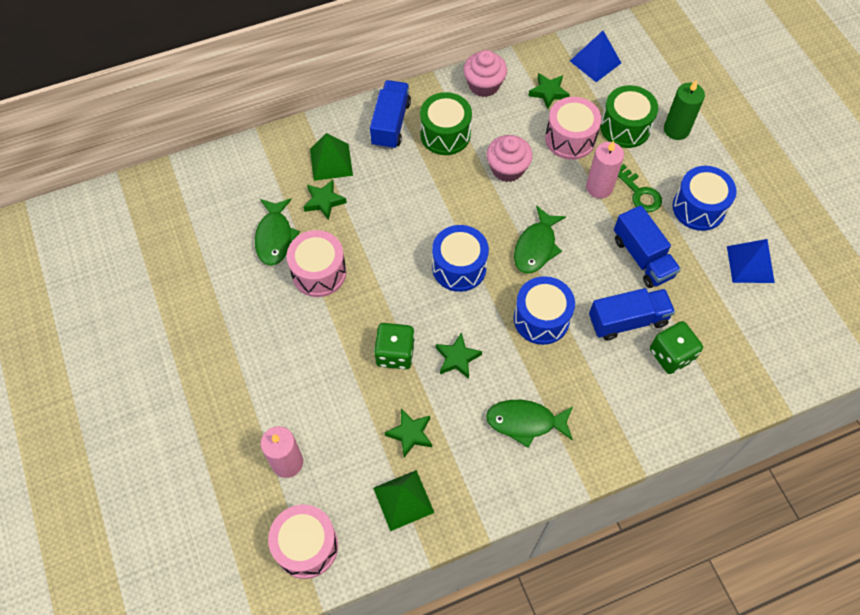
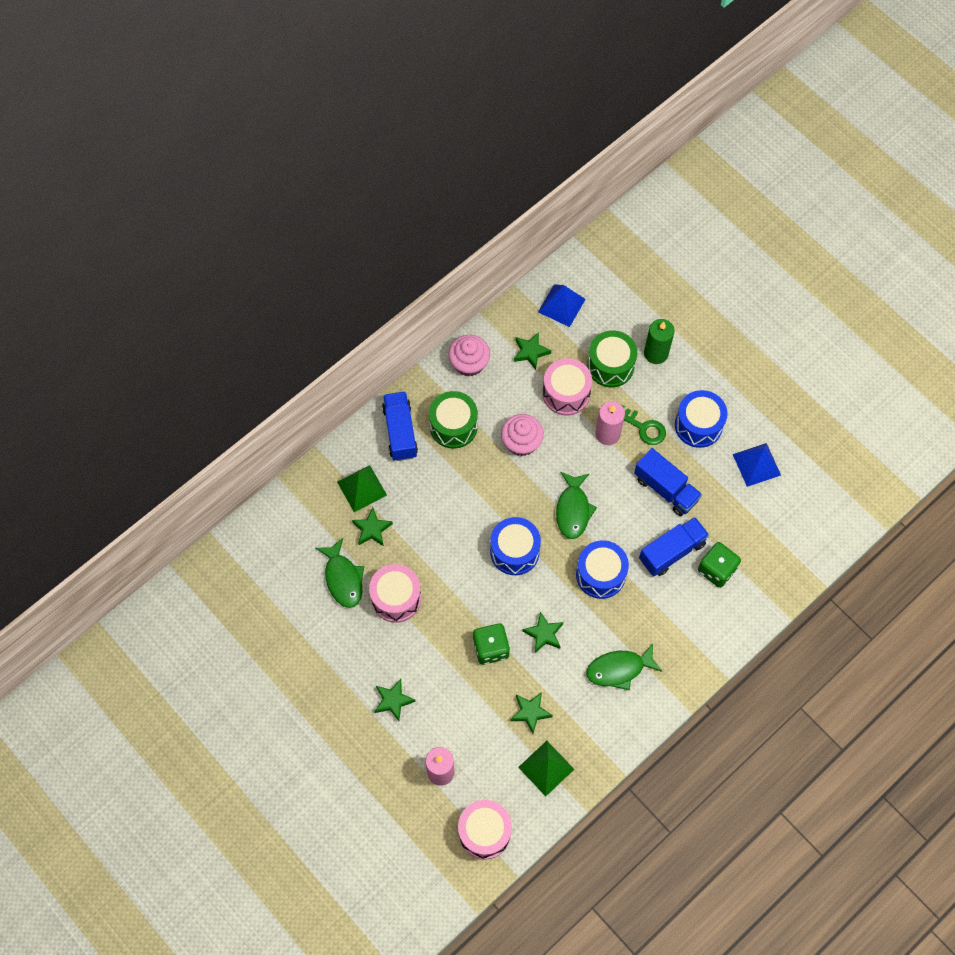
camera: 20 degrees left, 5 degrees up
(271, 371) = (393, 700): none -> green star

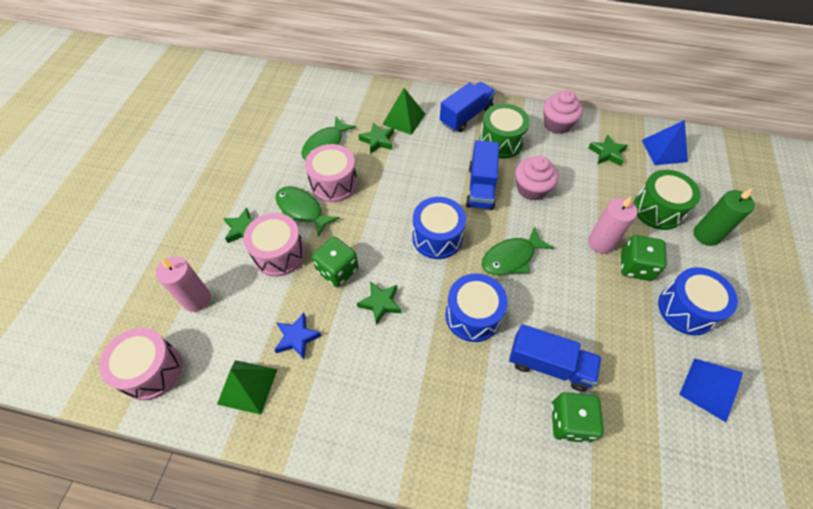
camera: 55 degrees right, 10 degrees down
(530, 712) = (297, 338): green star -> blue star
(566, 393) = (601, 194): pink drum -> pink drum (279, 254)
(619, 669) = (393, 391): green fish -> green fish (302, 210)
(644, 428) = (635, 266): green key -> green dice
(666, 489) = (601, 320): blue truck -> blue truck (481, 187)

